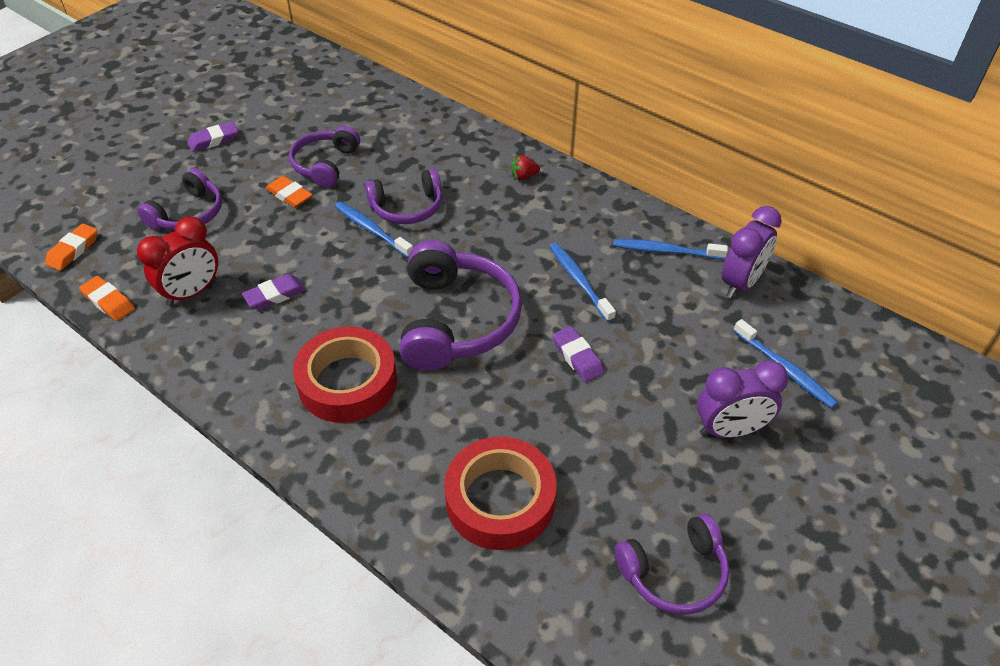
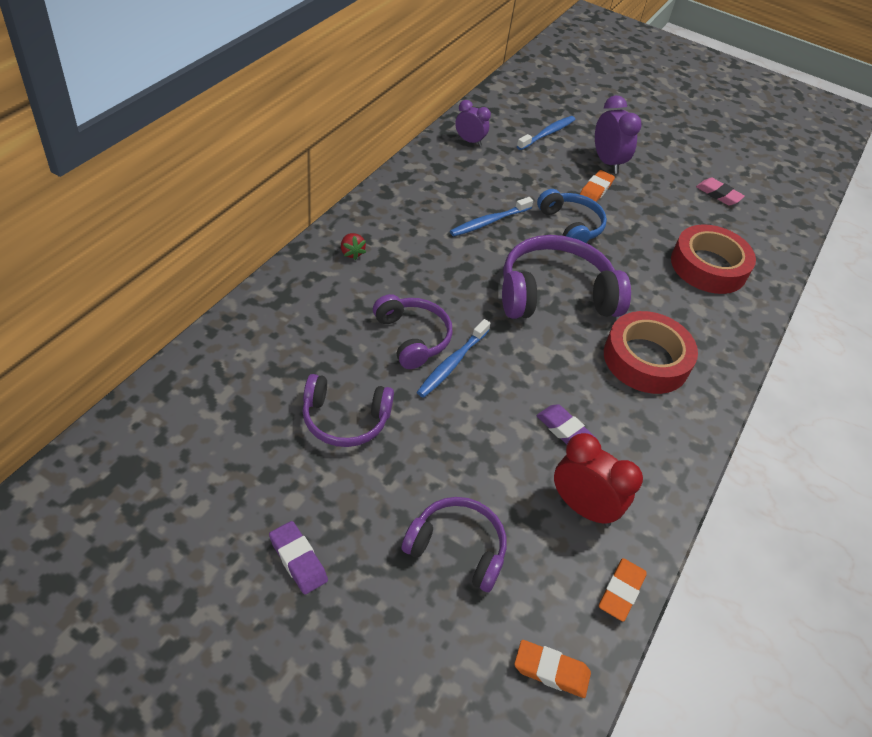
camera: 105 degrees left, 0 degrees up
(289, 195) = (406, 446): orange eraser -> orange eraser (595, 190)
(577, 357) = (570, 226): purple eraser -> blue headphones
(665, 251) = (442, 173): blue toothbrush -> none
(674, 572) = (718, 194): purple headphones -> pink eraser
(741, 283) = (469, 141): purple clock -> purple clock, size x0.65

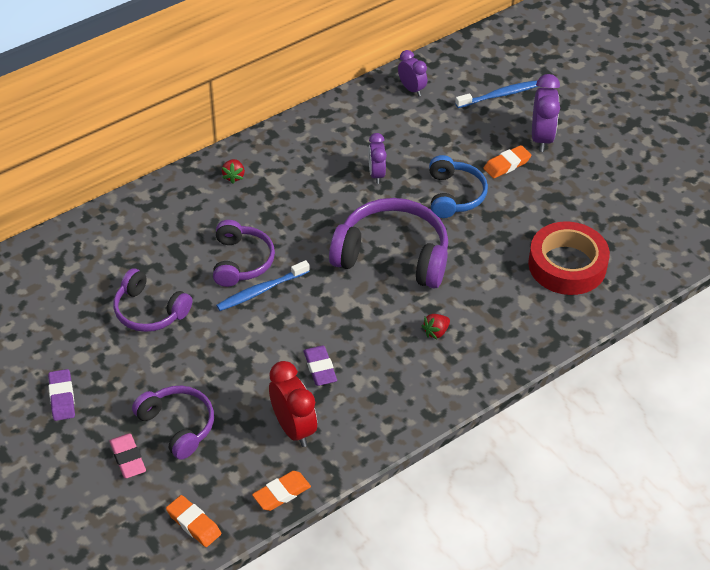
camera: 30 degrees right, 0 degrees up
(489, 222) = (376, 174): blue toothbrush -> purple clock
(646, 359) = (436, 332): red tape -> red strawberry
(718, 194) = (639, 196): pink eraser -> pink eraser (128, 458)

